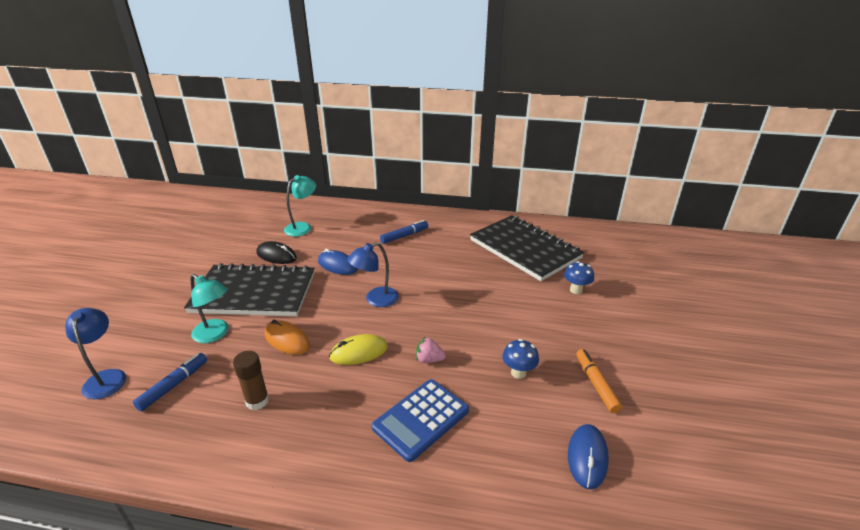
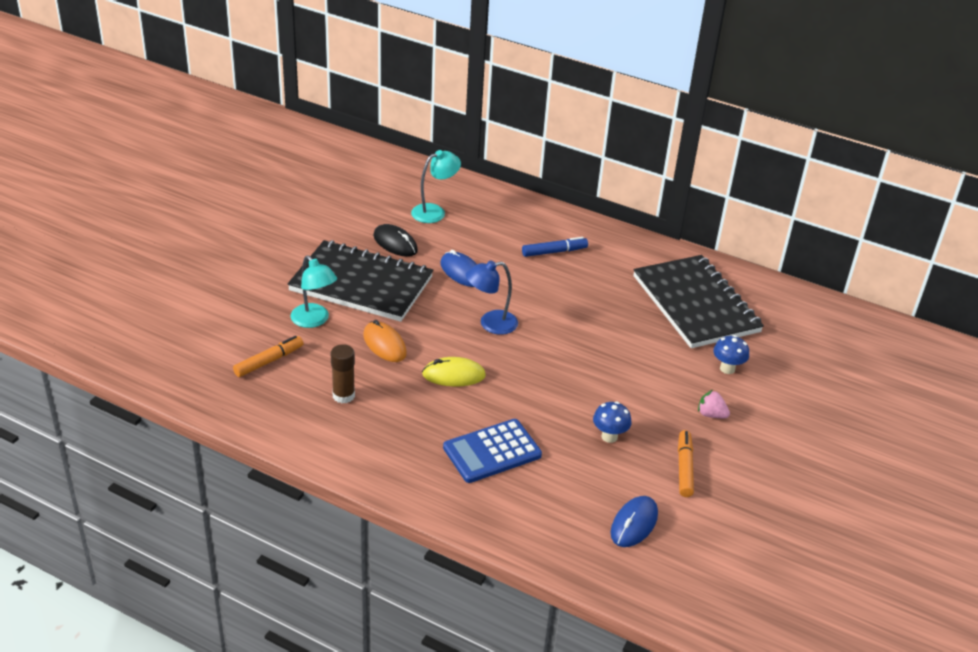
camera: 15 degrees right, 5 degrees up
(106, 377) = (208, 338): blue lamp -> none
(174, 385) = (269, 361): blue marker -> orange marker
(429, 359) = (523, 401): pink strawberry -> pink strawberry (711, 414)

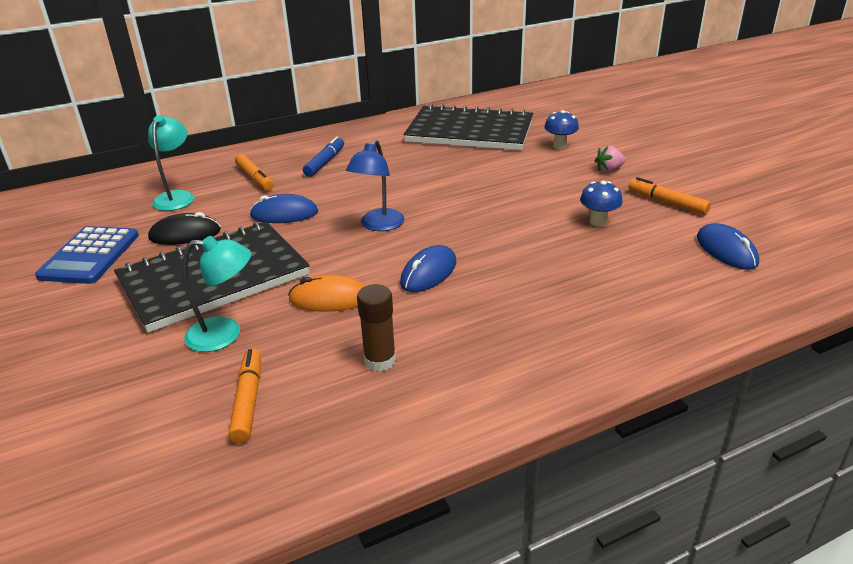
camera: 50 degrees left, 5 degrees down
(453, 375) = (428, 273): yellow mouse -> blue mouse
(492, 451) = (566, 291): blue calculator -> blue calculator (90, 256)
(495, 231) = (255, 178): none -> orange marker

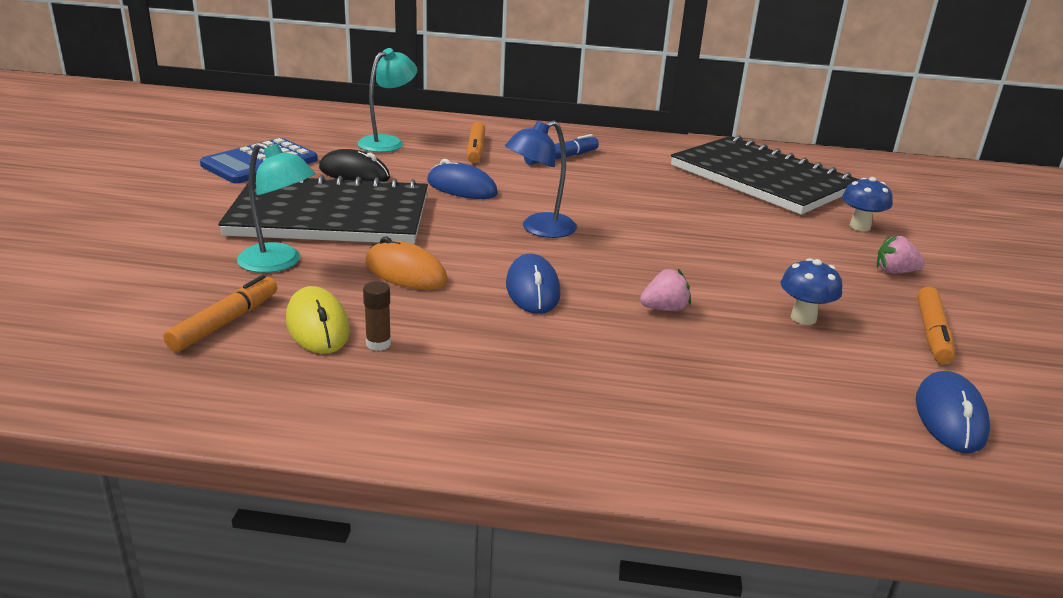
camera: 30 degrees right, 5 degrees down
(321, 369) = (317, 326): none -> yellow mouse
(380, 361) = (378, 344): brown glue stick -> brown glue stick, size x0.64
(428, 273) = (532, 289): blue mouse -> blue mouse turned 75 degrees counterclockwise
(520, 250) = (664, 309): none -> pink strawberry
(667, 203) = (932, 333): orange marker -> orange marker turned 150 degrees counterclockwise

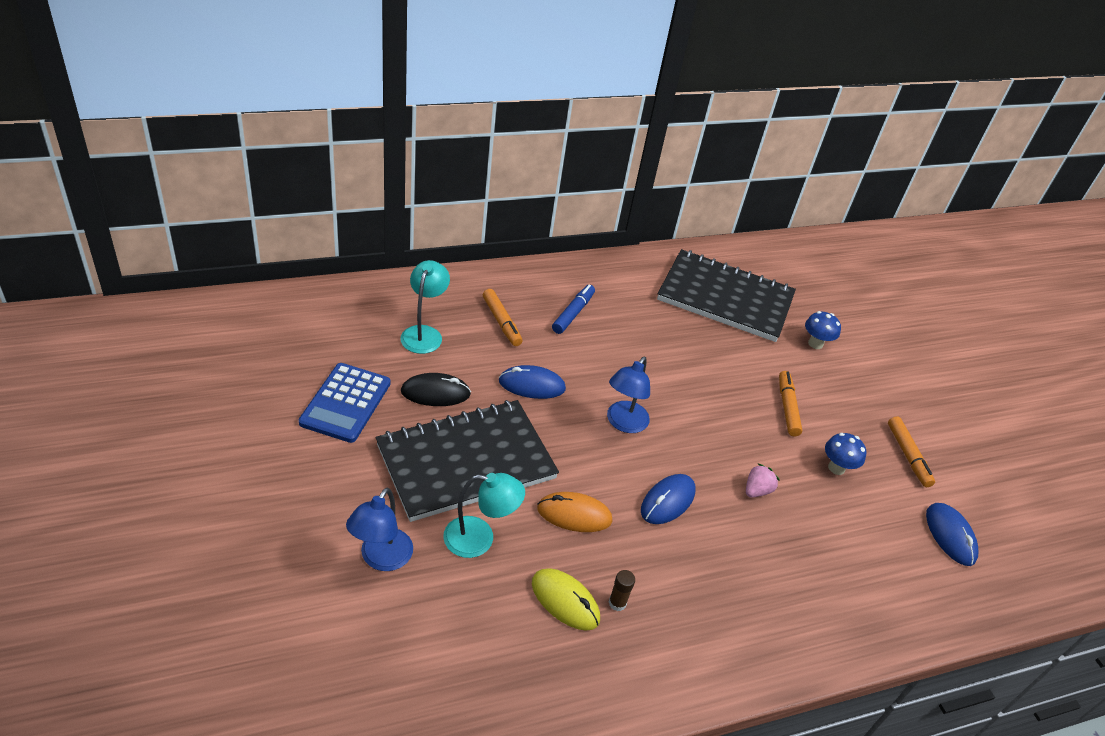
camera: 30 degrees left, 15 degrees up
(163, 251) = (381, 559): none -> blue lamp
(225, 322) = (502, 624): orange marker -> orange marker (787, 407)
(532, 289) = (667, 501): blue mouse -> blue mouse turned 75 degrees clockwise
(894, 272) = (859, 393): pink strawberry -> none

